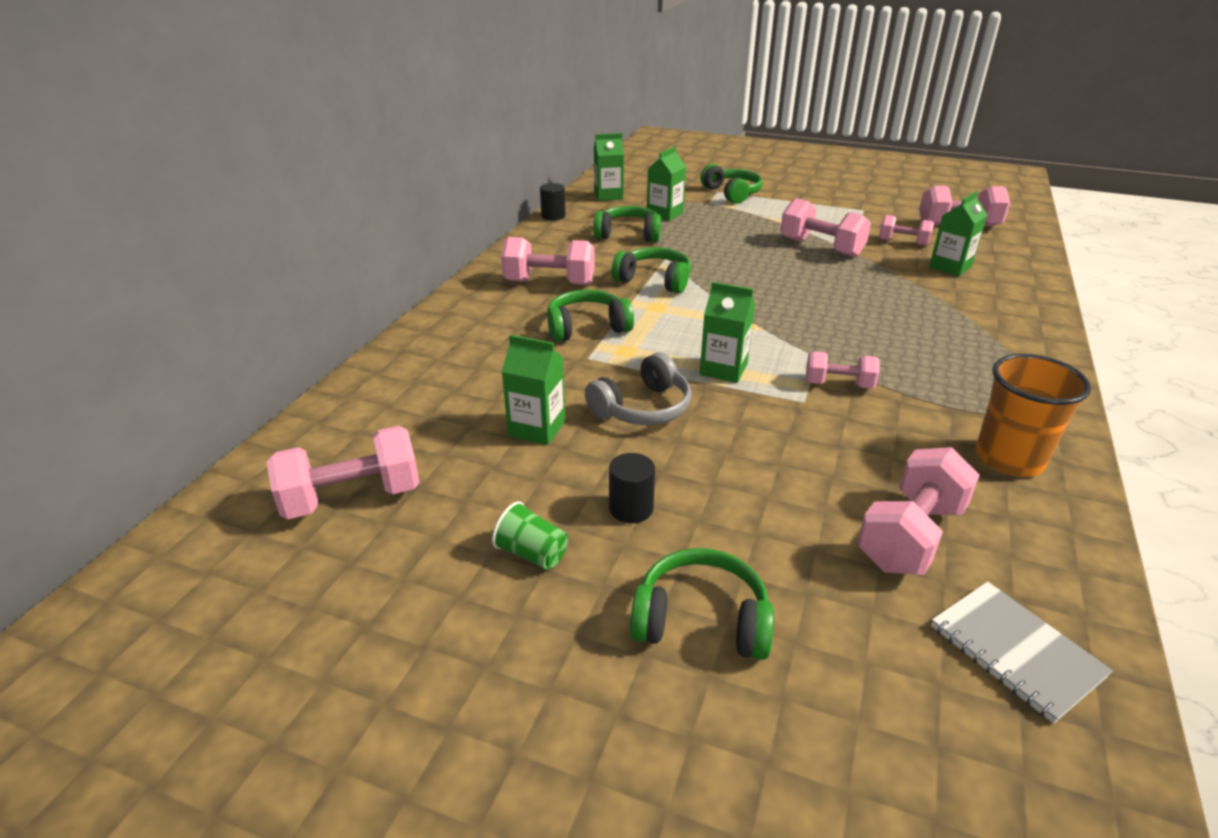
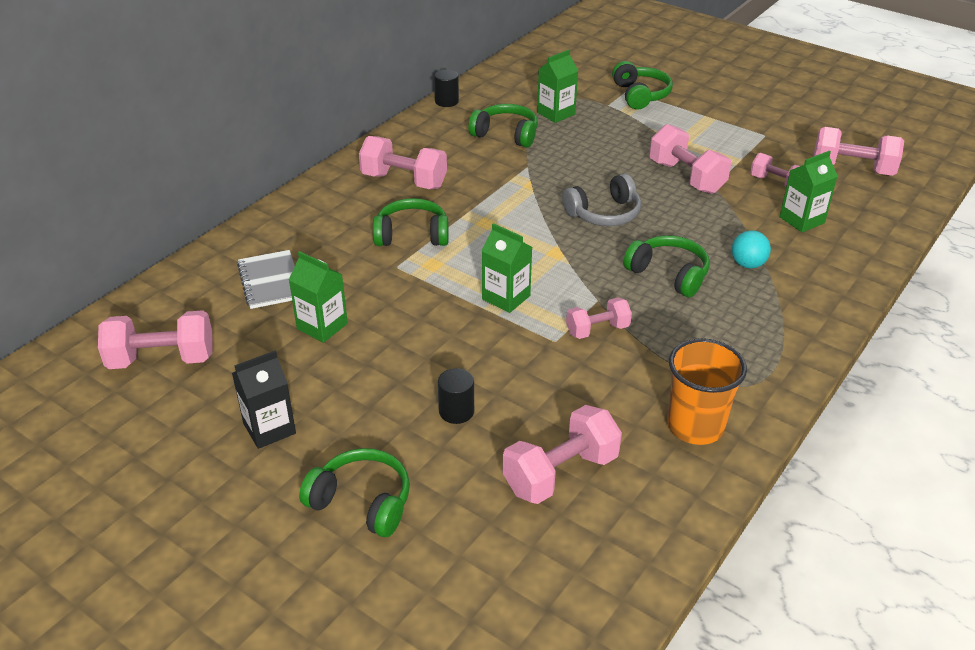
camera: 15 degrees right, 5 degrees up
(532, 553) = (269, 428): green cup -> black carton
(608, 195) = (513, 82): green carton -> none
(631, 508) = (359, 408): black cylinder -> black cylinder (456, 411)
(642, 408) = (416, 323): grey headphones -> grey headphones (604, 214)
(654, 280) = (500, 192): green headphones -> green headphones (668, 274)
(838, 384) = (597, 330): pink dumbbell -> pink dumbbell turned 45 degrees counterclockwise
(933, 307) = (747, 264): none -> turquoise ball
(1015, 651) = (574, 573): grey notebook -> grey notebook (270, 281)

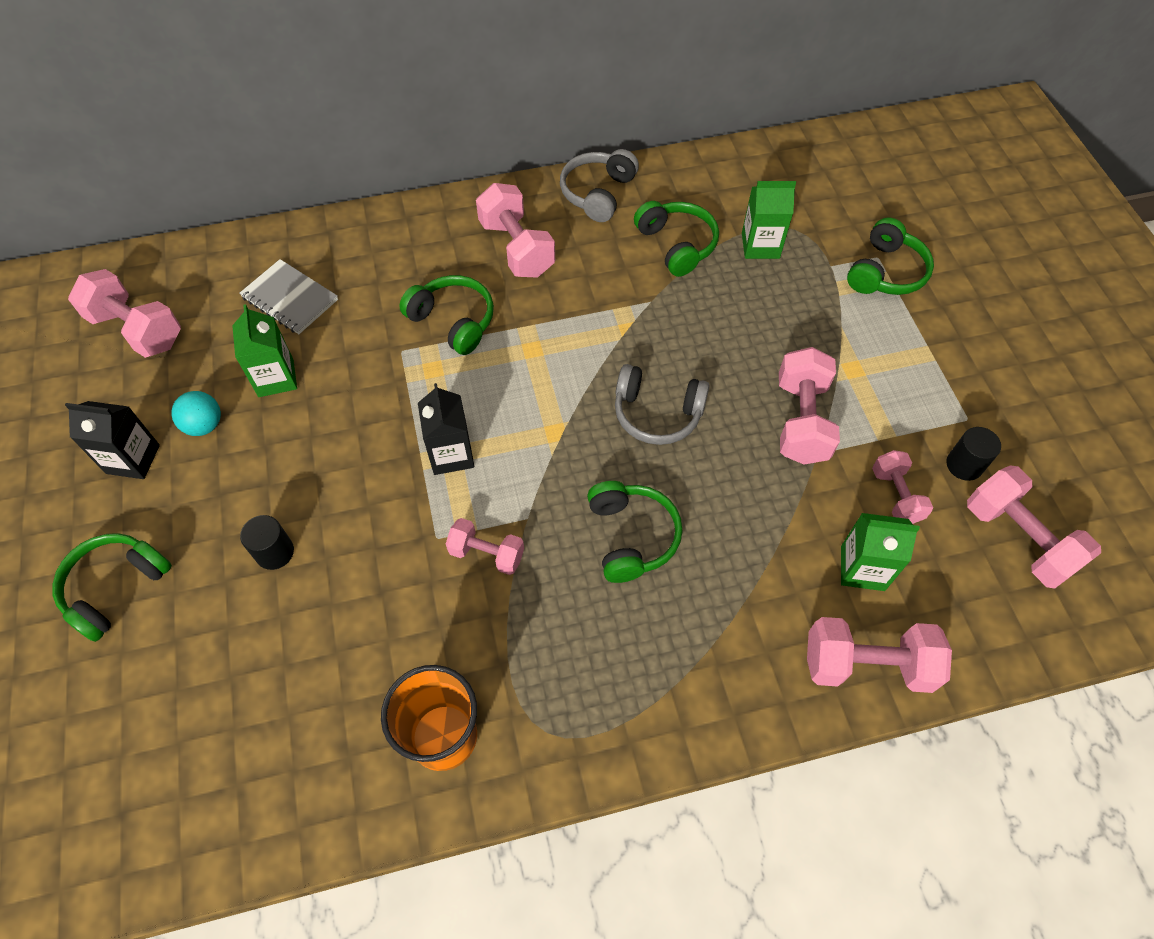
camera: 40 degrees right, 20 degrees up
(270, 281) = (290, 299): grey notebook -> grey notebook turned 75 degrees counterclockwise
(362, 502) = (115, 588): green headphones -> green headphones turned 120 degrees counterclockwise
(420, 132) = (598, 193): none -> grey headphones
(446, 101) = (667, 165): black cylinder -> black cylinder (964, 465)
(506, 297) = (451, 454): green carton -> black carton
(560, 473) = (279, 688): pink dumbbell -> pink dumbbell (867, 664)
(747, 264) = (728, 584): turquoise ball -> turquoise ball (204, 425)

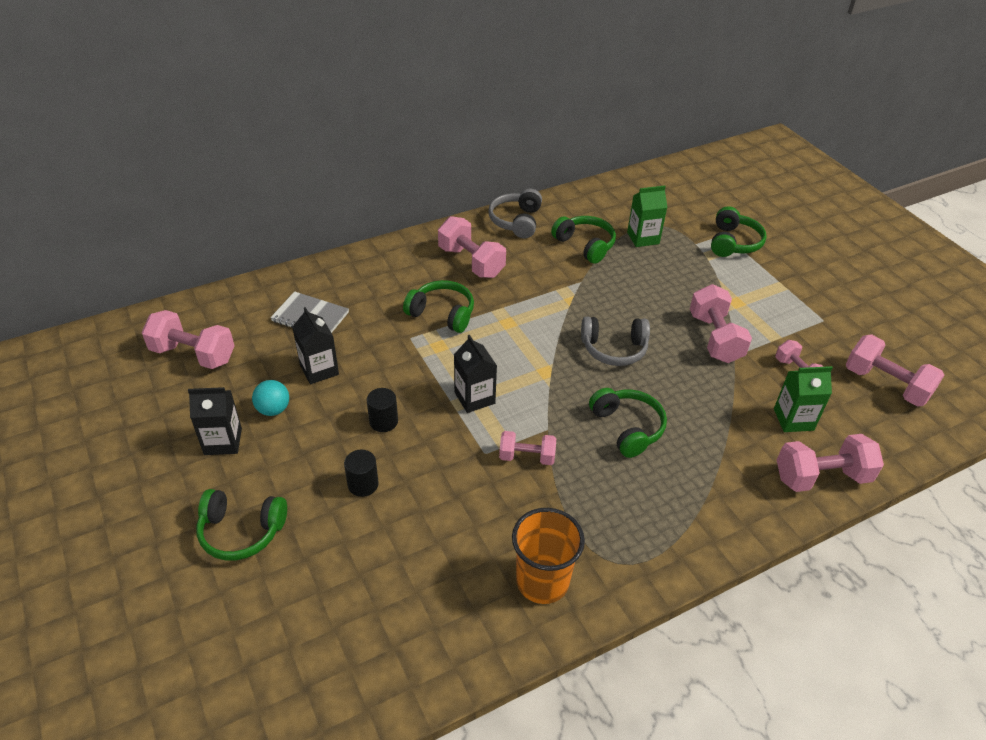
camera: 15 degrees left, 15 degrees down
(115, 588) = (241, 531): green headphones -> green headphones turned 105 degrees counterclockwise
(276, 378) = (319, 370): green carton -> black carton
(964, 465) = (833, 347): black cylinder -> black cylinder (383, 421)

